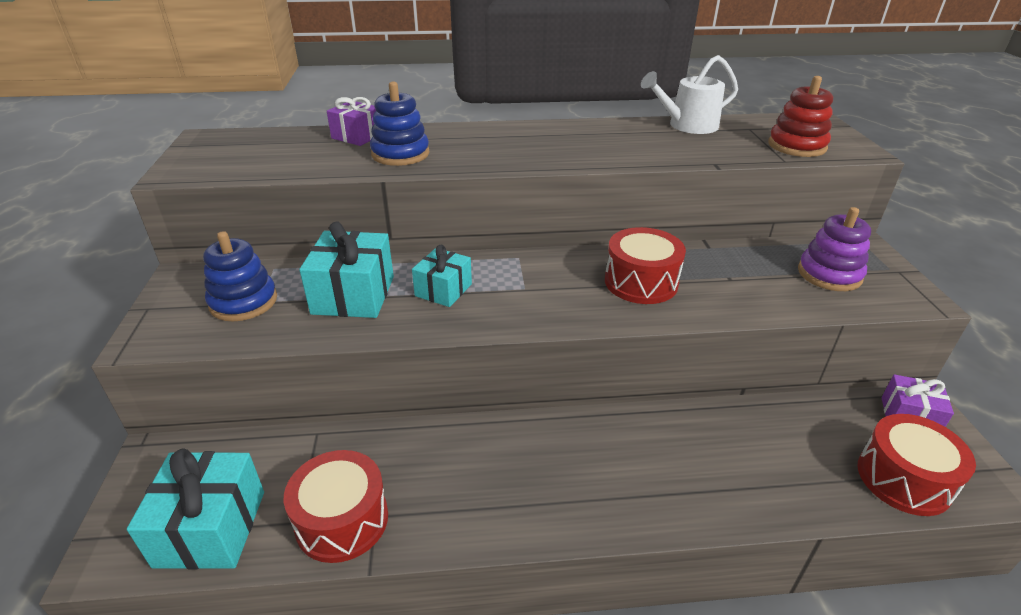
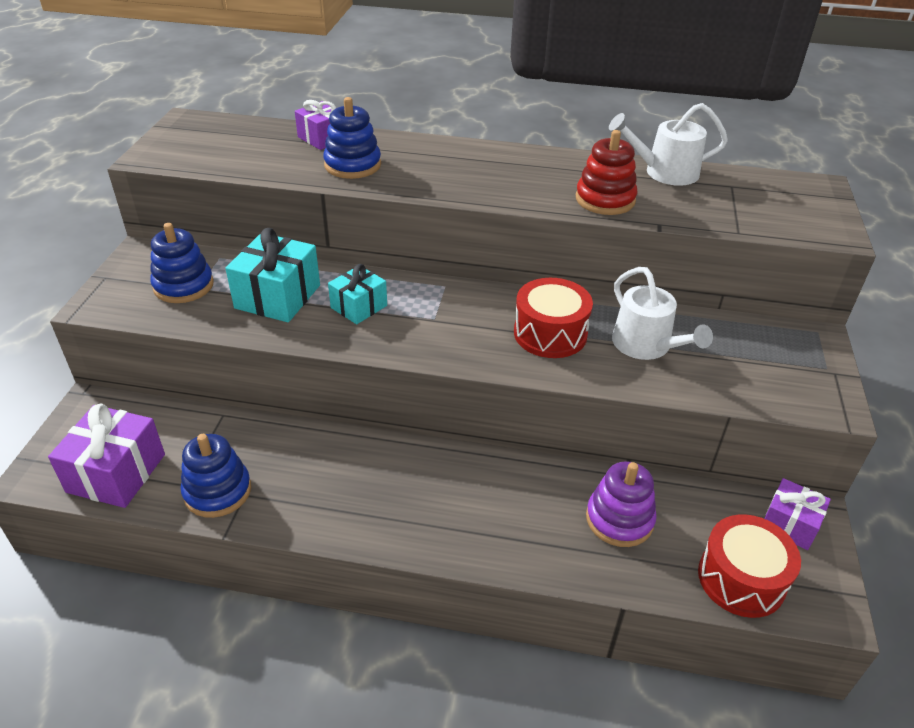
camera: 15 degrees right, 5 degrees up
(211, 528) = (116, 473): turquoise gift -> purple gift
(342, 520) = (217, 491): red drum -> blue stacking toy
(731, 277) = (646, 345): none -> white watering can
(797, 146) = (767, 216): red stacking toy -> red stacking toy (605, 199)
(829, 274) = (753, 362): purple stacking toy -> purple stacking toy (619, 519)

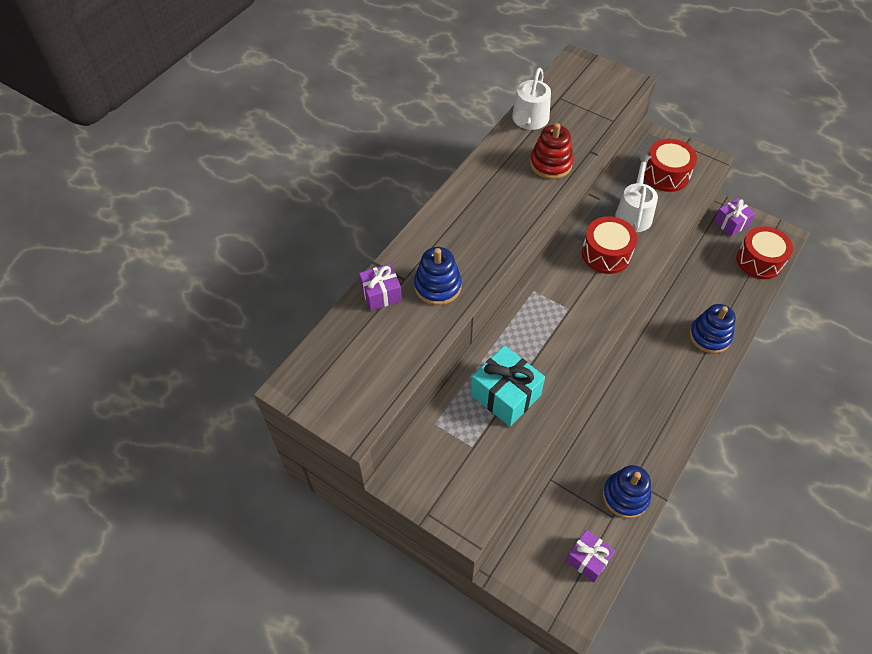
camera: 65 degrees left, 15 degrees up
(116, 473) = (588, 559): purple gift -> purple gift, size x0.63
(183, 286) = (465, 456): blue stacking toy -> blue stacking toy (709, 336)
(359, 306) = (538, 348): turquoise gift -> none
(619, 519) = (708, 293): purple stacking toy -> none
(646, 345) = (634, 213): white watering can -> white watering can turned 75 degrees counterclockwise
(753, 364) = (666, 174): none -> red drum

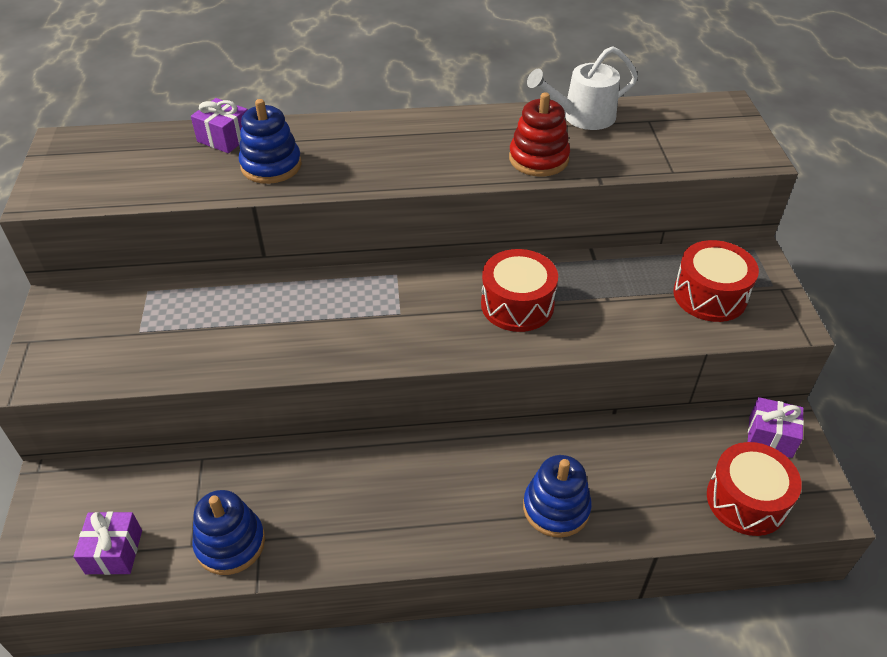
camera: 50 degrees right, 10 degrees down
(505, 395) = (230, 323): turquoise gift -> none
(634, 213) = (609, 297): white watering can -> none

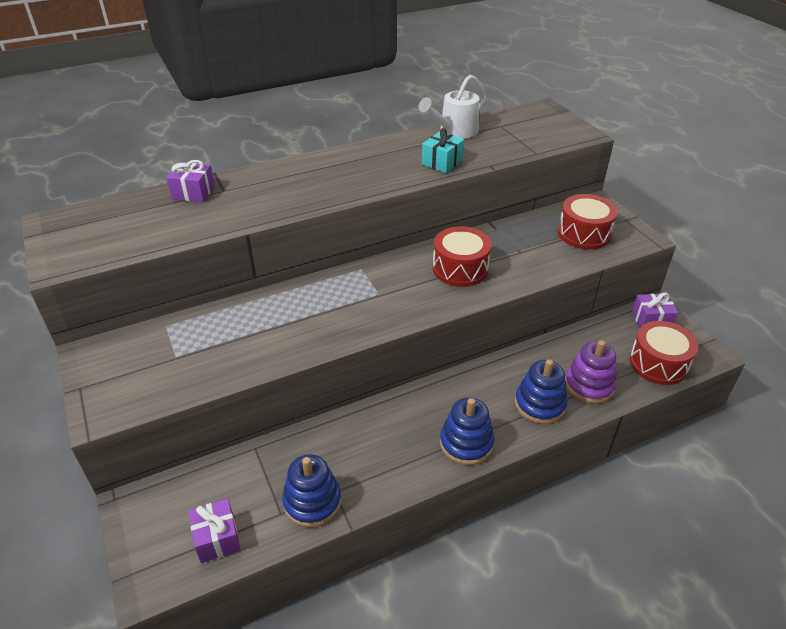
camera: 20 degrees left, 5 degrees down
(271, 165) = (244, 204): blue stacking toy -> blue stacking toy (466, 443)
(538, 159) = (442, 162): red stacking toy -> turquoise gift
(634, 502) = (589, 385): none -> purple stacking toy

